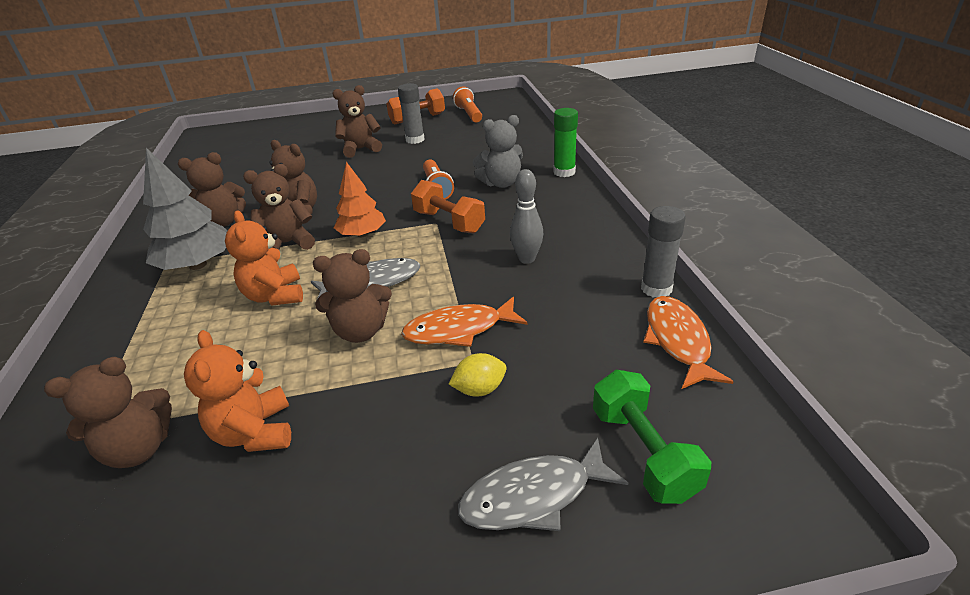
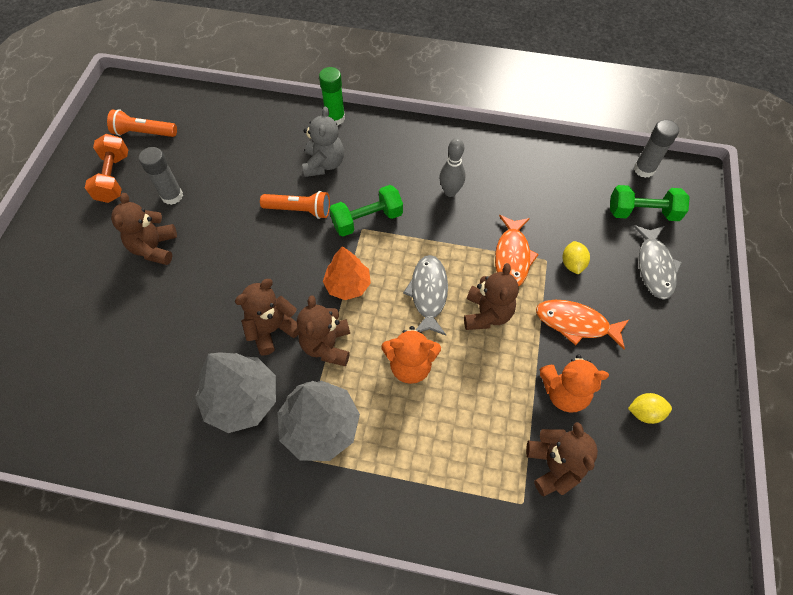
camera: 70 degrees left, 25 degrees up
(224, 221) = (242, 399): brown teddy bear -> grey tree
(228, 544) = (644, 412): none -> yellow lemon
(449, 222) = (367, 220): orange dumbbell -> green dumbbell
(656, 288) = (520, 143): grey glue stick -> grey glue stick (644, 169)
(678, 341) = (571, 159): orange fish -> orange fish (576, 323)

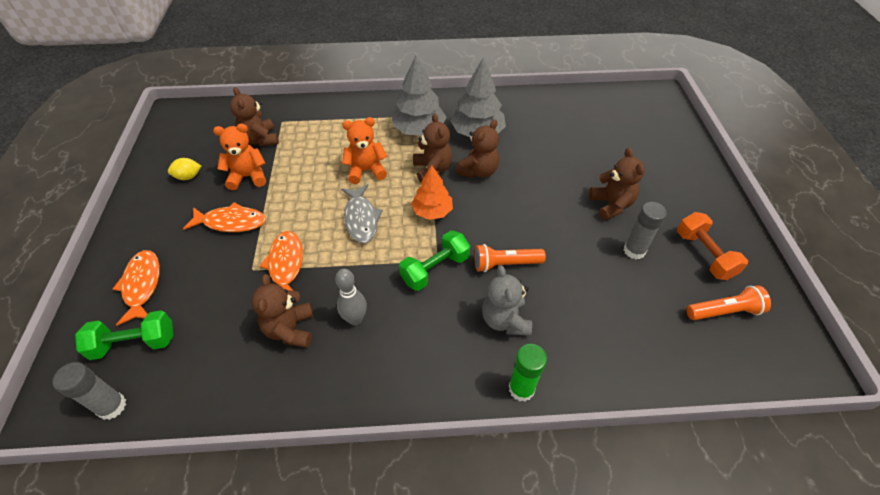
camera: 165 degrees right, 10 degrees down
(487, 314) = (309, 214): brown teddy bear -> brown teddy bear (290, 329)
(572, 264) = (226, 270): yellow lemon -> none
(654, 266) = (142, 285): grey fish -> orange fish

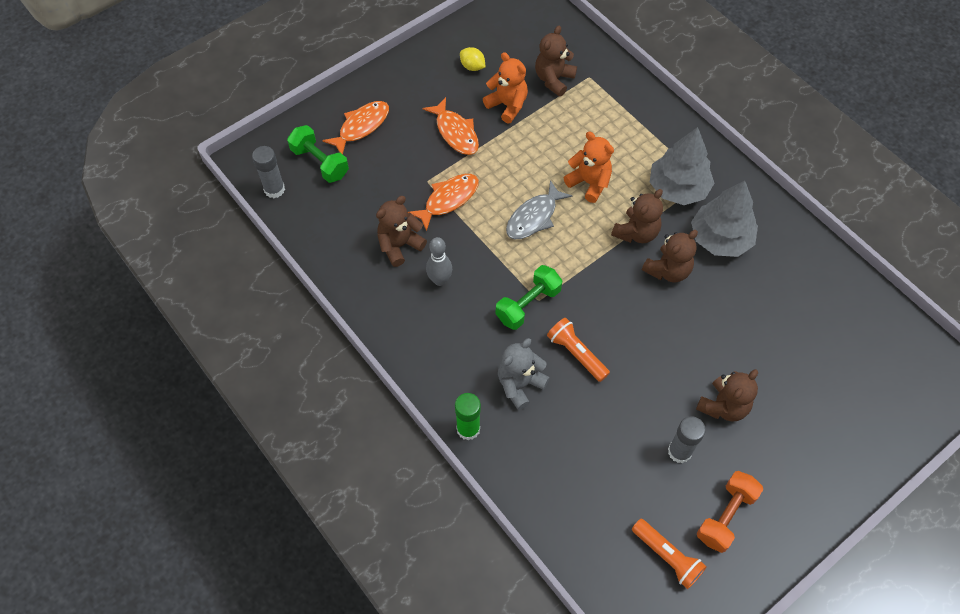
camera: 55 degrees right, 10 degrees up
(432, 211) = (587, 264): orange tree -> none
(435, 269) = (528, 305): green dumbbell -> green dumbbell turned 60 degrees counterclockwise
(478, 171) = (668, 270): brown teddy bear -> brown teddy bear turned 45 degrees counterclockwise

